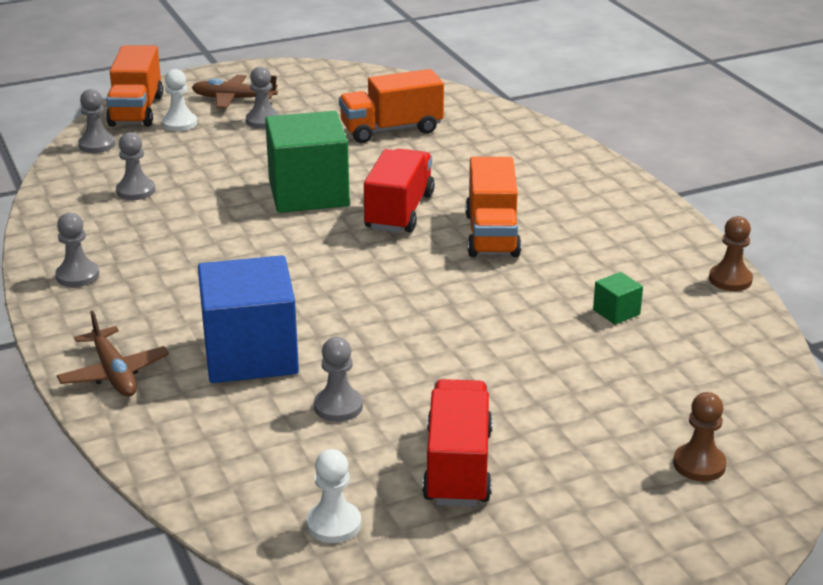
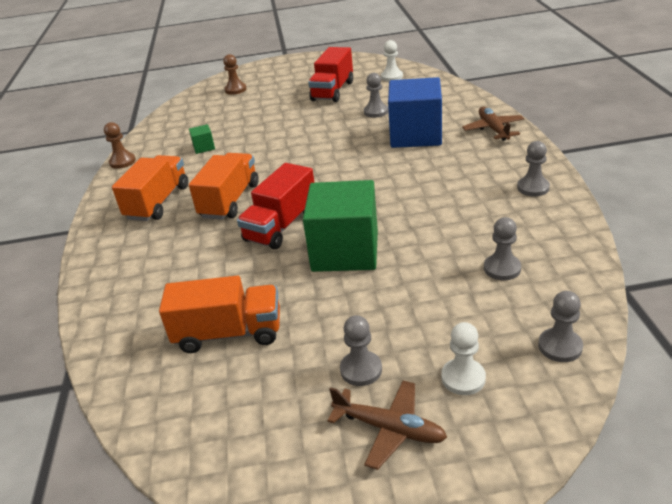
camera: 160 degrees left, 5 degrees up
(136, 110) = (523, 418): orange truck -> orange truck (158, 202)

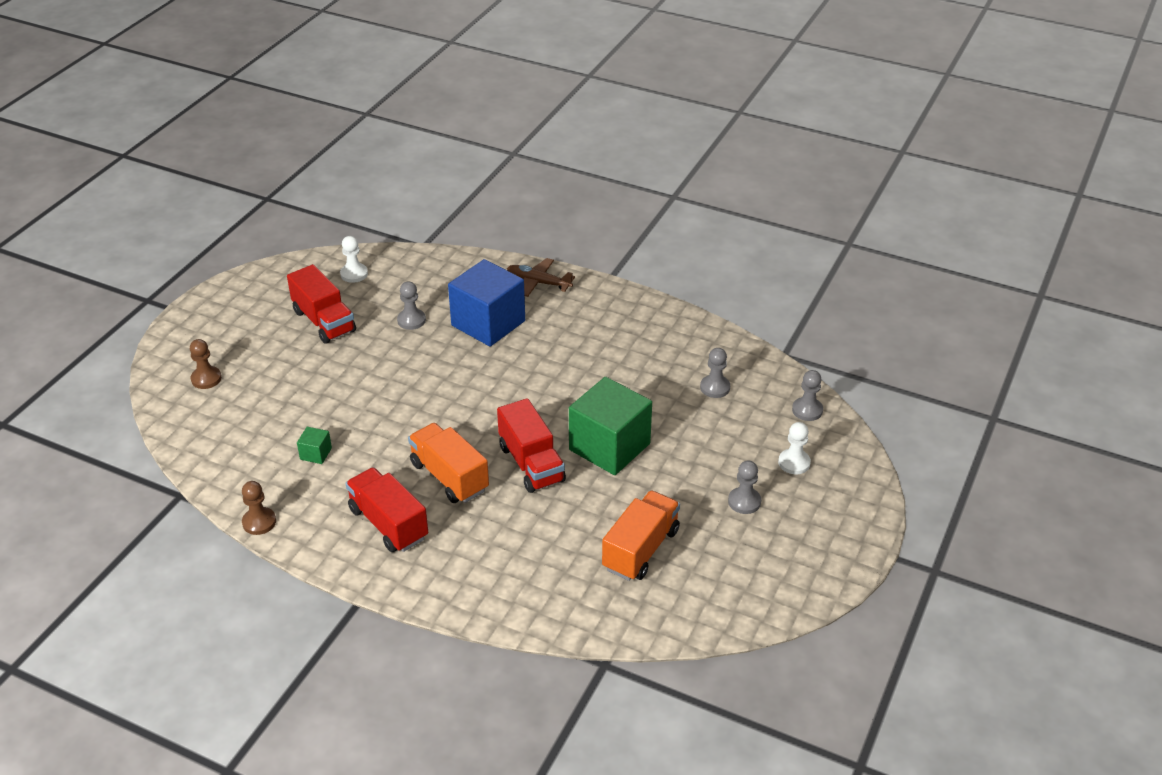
camera: 60 degrees left, 5 degrees up
(158, 202) = (388, 524): orange truck -> red truck
(389, 428) = (804, 514): brown plane -> none
(533, 188) = (643, 317): grey pawn -> none

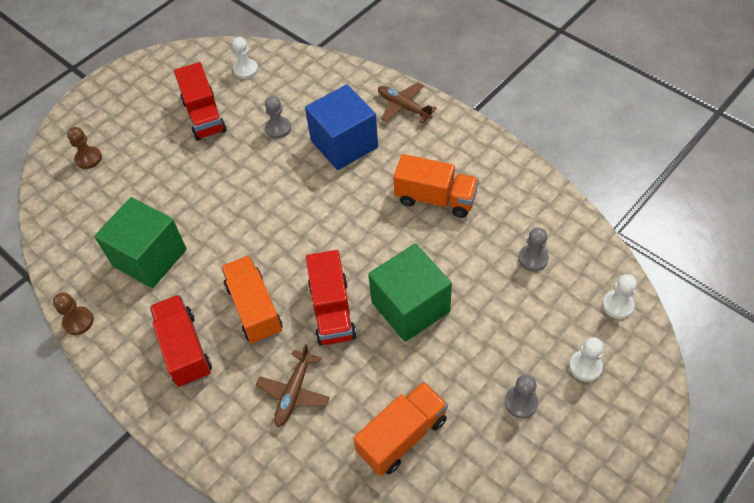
camera: 20 degrees right, 15 degrees up
(316, 454) = (149, 257): green cube -> green cube, size x2.45
(519, 536) = (294, 392): none -> brown plane
(601, 354) = (435, 198): none -> orange truck
(807, 410) = (617, 305): grey pawn -> white pawn

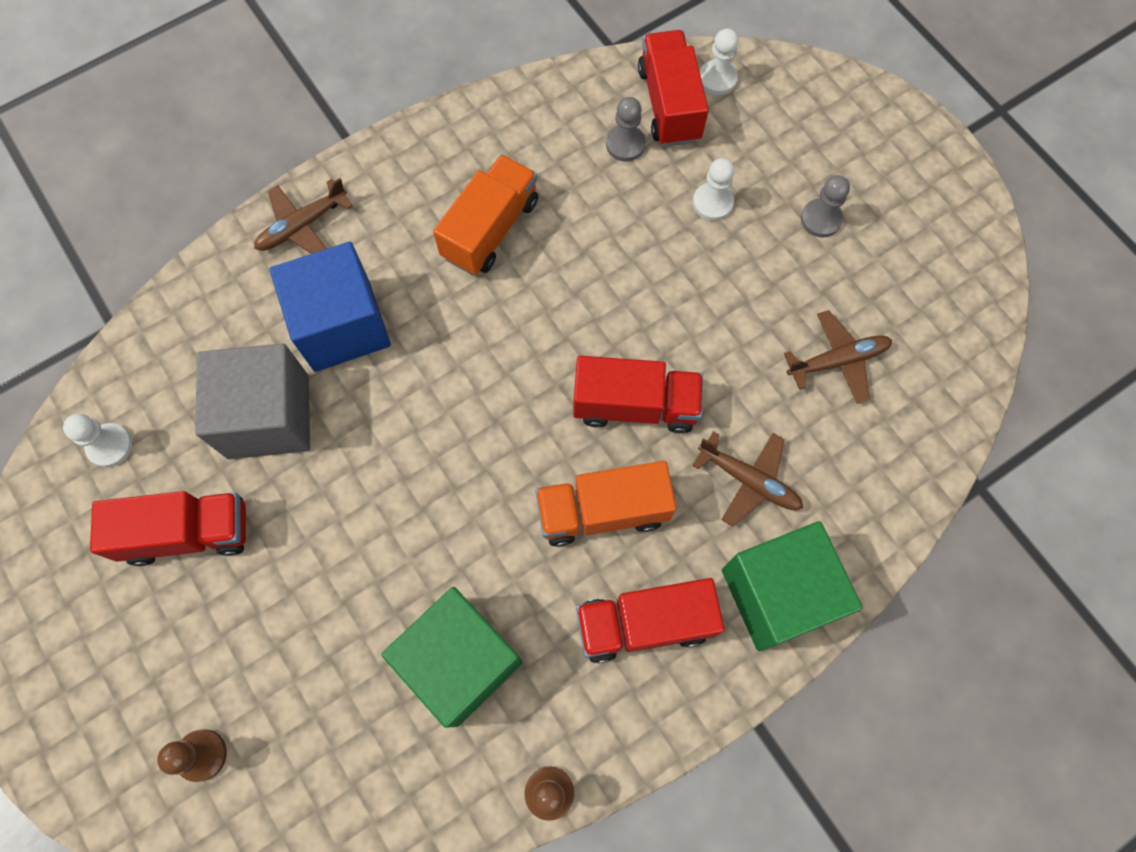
camera: 80 degrees left, 15 degrees up
(278, 128) = (268, 416): grey pawn -> grey cube
(402, 436) = (837, 361): orange truck -> brown plane
(410, 307) = (657, 305): green cube -> green cube (778, 593)
(579, 278) = (669, 104): none -> red truck
(585, 366) = (789, 139): white pawn -> white pawn (712, 203)

